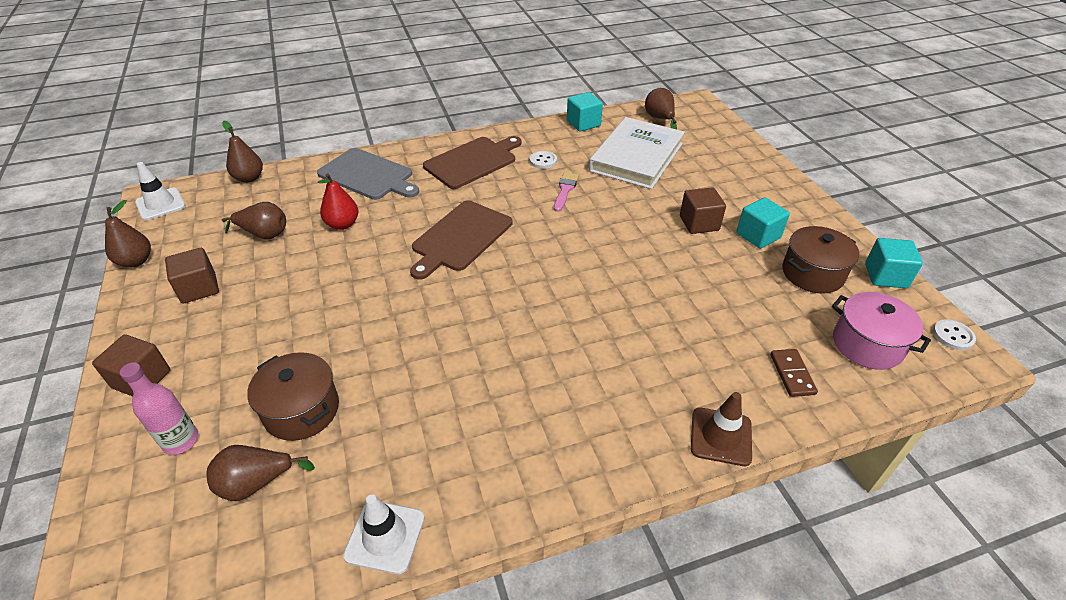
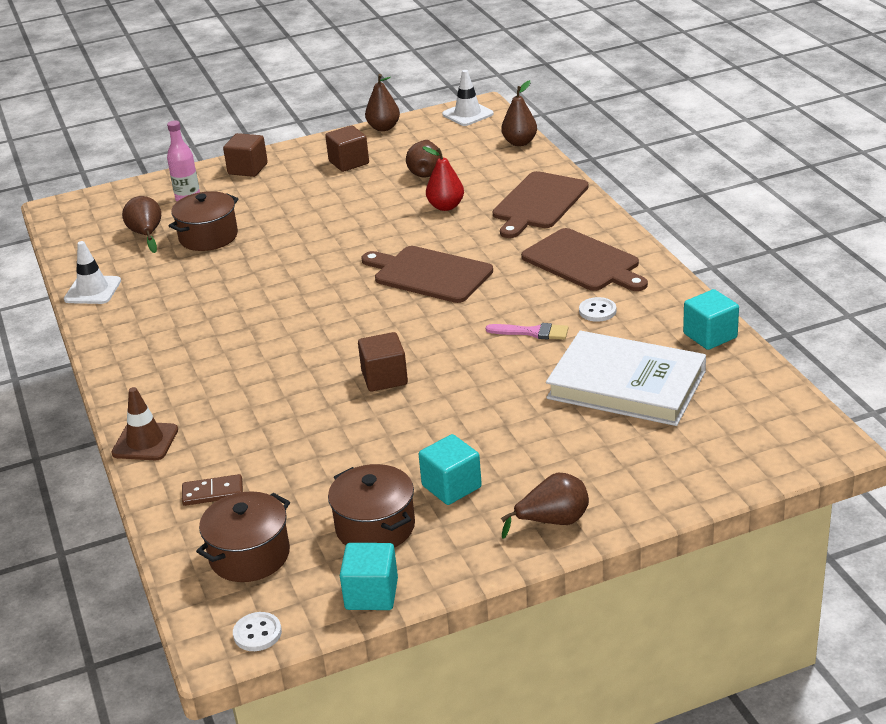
camera: 90 degrees right, 10 degrees down
(368, 175) = (538, 203): grey cutting board -> brown cutting board
(659, 119) = (750, 405): brown pear -> brown pear (553, 521)
(699, 223) = (473, 437): brown cube -> brown cube (384, 378)
(867, 344) = (249, 555): pink pot -> brown pot

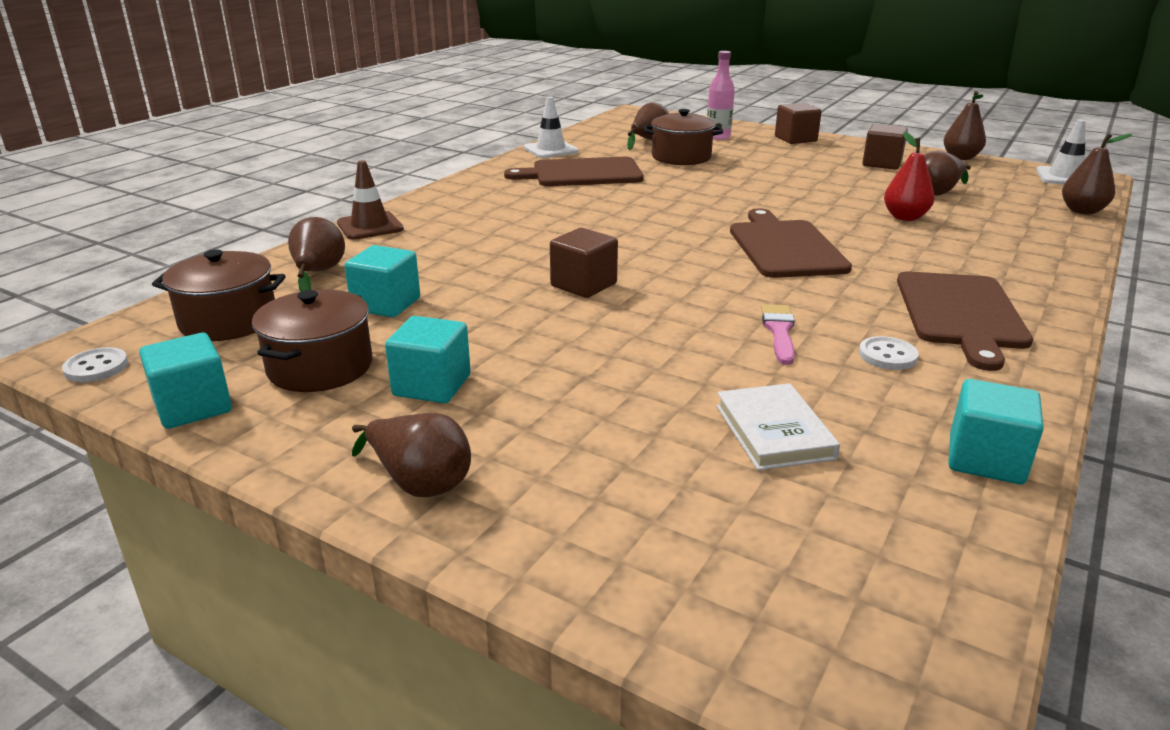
camera: 50 degrees right, 5 degrees down
(213, 493) = (318, 273): brown domino -> brown pear
(310, 473) = (386, 304): none -> turquoise cube
(532, 332) = (779, 331): pink brush -> pink brush turned 150 degrees counterclockwise
(538, 203) = (1008, 253): brown cutting board -> brown cutting board (582, 173)
(626, 385) = (774, 432): white book -> white book, size x0.52

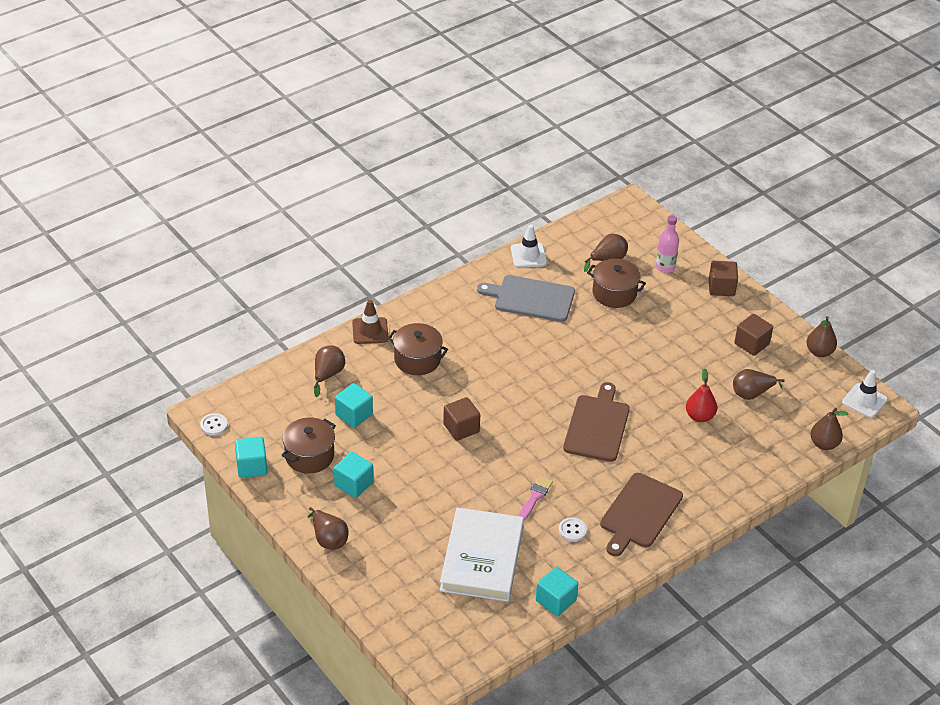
camera: 20 degrees right, 15 degrees up
(228, 321) = (275, 406): brown pot -> brown pot (417, 359)
(582, 173) = (531, 298): brown cutting board -> grey cutting board
(774, 432) = (482, 558): white book -> white book, size x1.91

